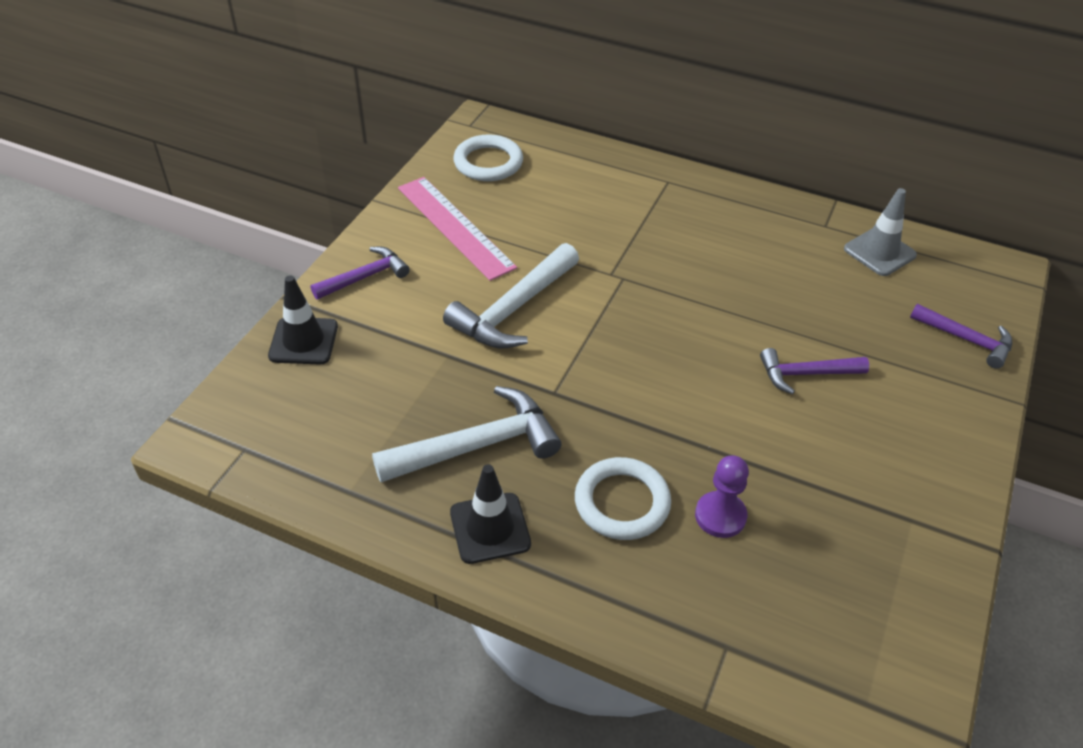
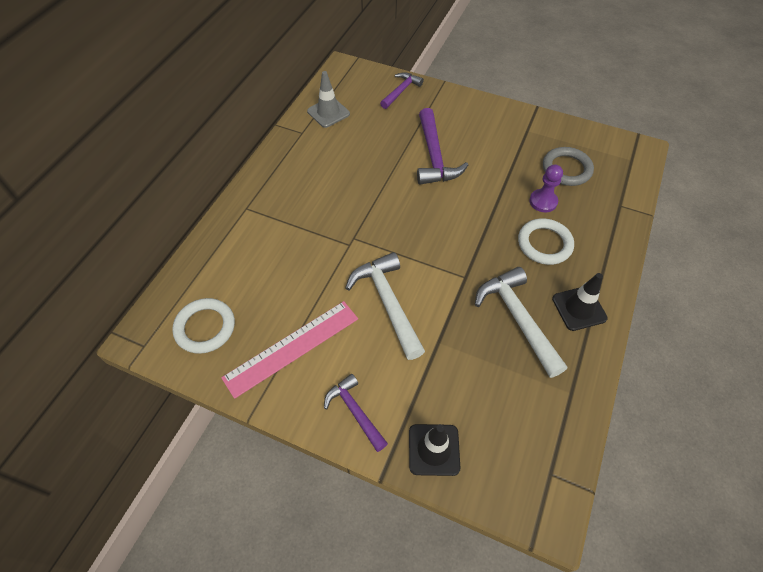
camera: 90 degrees left, 10 degrees up
(513, 309) = (388, 302): white hammer -> white hammer turned 150 degrees counterclockwise
(806, 374) = (434, 156): purple hammer -> purple hammer, size x1.61
(813, 569) = (566, 169): none -> grey ring

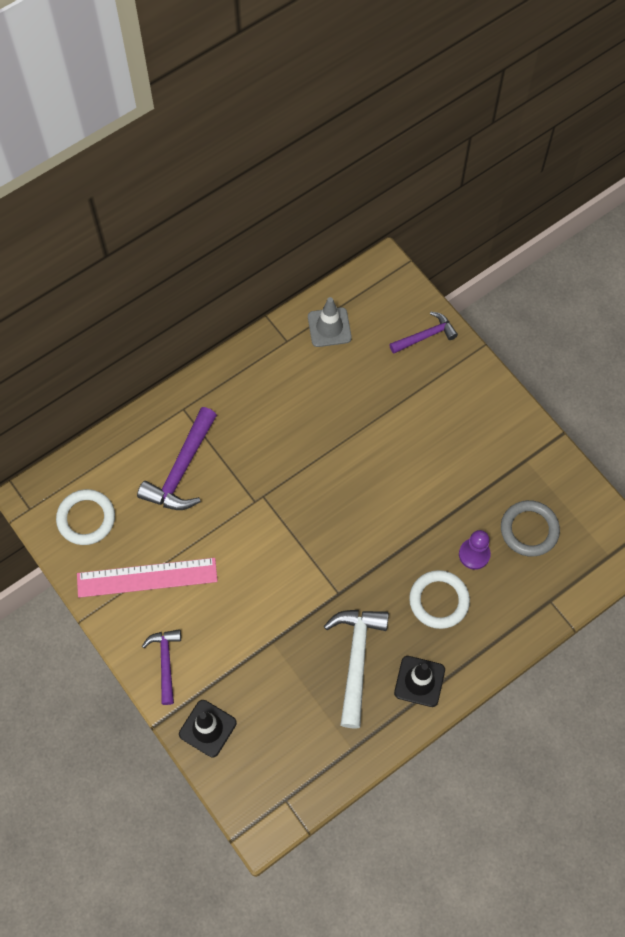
camera: 30 degrees right, 10 degrees up
(388, 302) = (253, 580): white hammer -> none
(434, 156) = (402, 442): purple hammer -> purple hammer (181, 469)

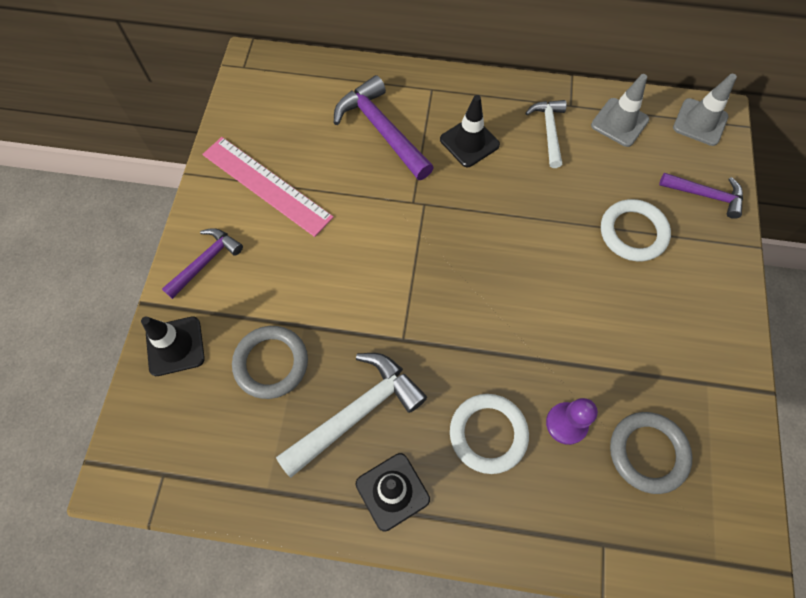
camera: 45 degrees right, 0 degrees up
(86, 518) = (273, 106): white ring -> white ring (633, 232)
(181, 469) = (382, 130): purple hammer -> purple hammer turned 75 degrees clockwise
(248, 427) = (469, 142): none -> black traffic cone
(277, 681) = (271, 363): none -> grey ring
(291, 373) = (549, 131): none -> white hammer
(378, 283) = (700, 122): none -> grey traffic cone

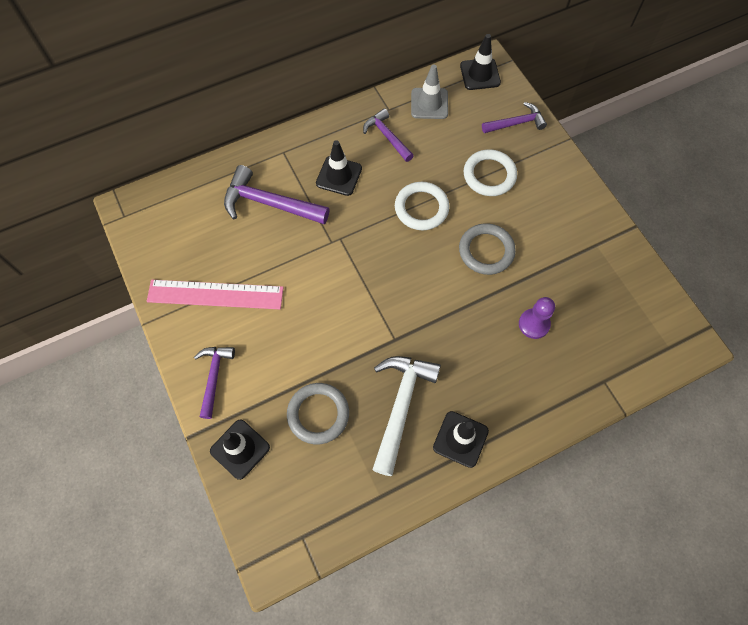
camera: 35 degrees left, 0 degrees up
(488, 434) = (492, 362): white ring -> white ring (421, 208)
(549, 131) = (387, 136): white hammer -> purple hammer
(647, 453) = (591, 310): grey ring -> grey ring (486, 251)
(700, 122) = (480, 74): grey traffic cone -> black traffic cone

